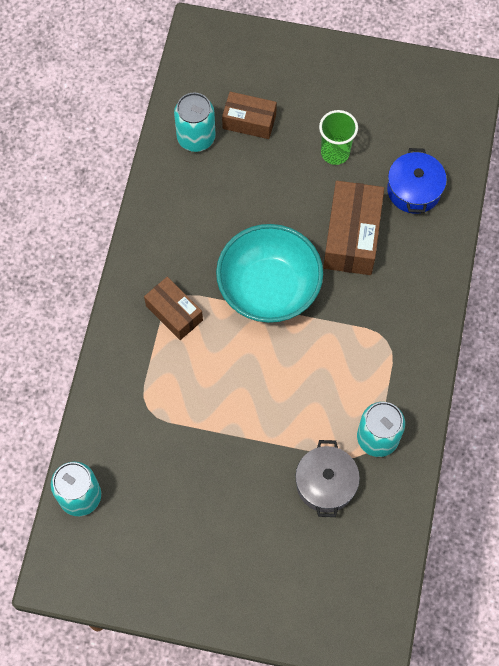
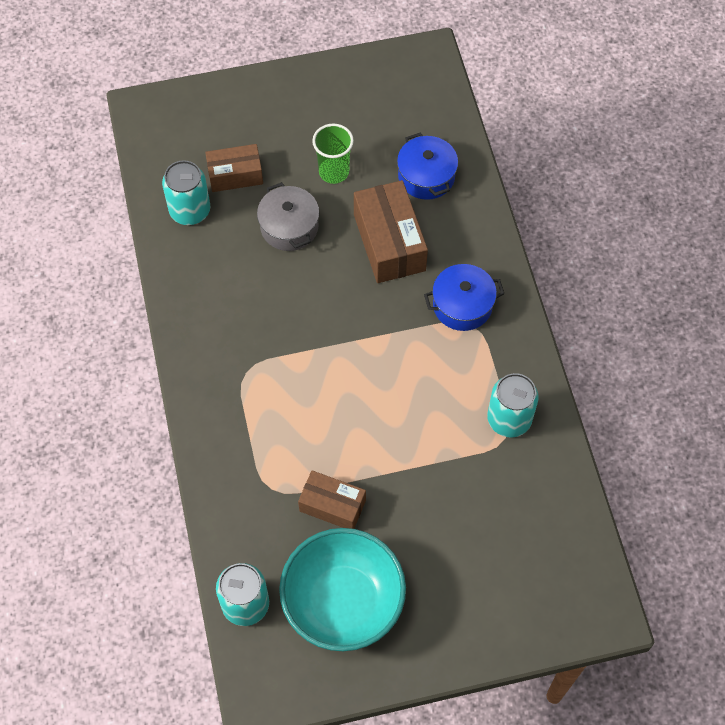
camera: 25 degrees left, 5 degrees down
(174, 313) = (252, 386): brown box -> brown box (332, 505)
(269, 288) = (334, 323): turquoise bowl -> turquoise bowl (343, 602)
(326, 484) = (482, 483): grey pot -> grey pot (289, 227)
(387, 319) = (462, 305): none -> blue pot

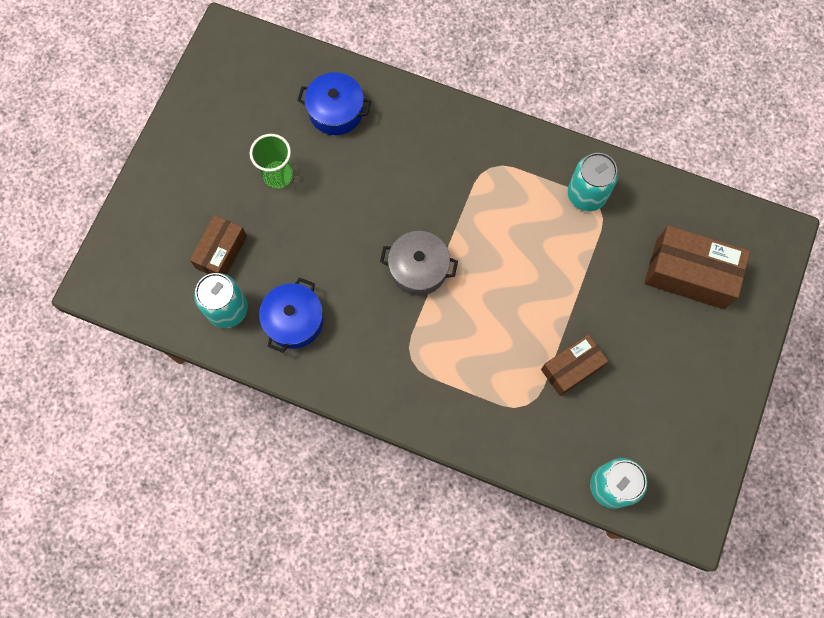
camera: 55 degrees left, 10 degrees up
(289, 227) = (303, 242): grey pot -> grey pot (418, 268)
(343, 602) = (655, 411): turquoise bowl -> none
(389, 242) = (374, 177): brown box -> brown box (689, 274)
(462, 305) = (468, 162): blue pot -> blue pot (294, 320)

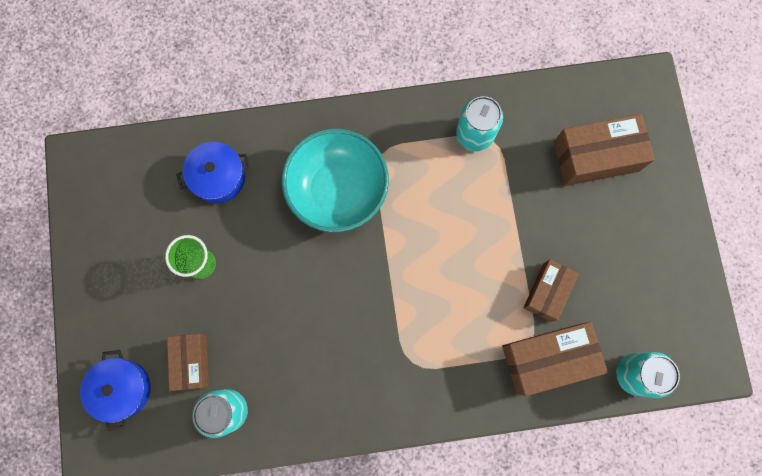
camera: 30 degrees left, 5 degrees up
(294, 320) = (292, 386): blue pot -> blue pot (122, 389)
(418, 268) = (372, 278): grey pot -> none
(433, 177) = (337, 190): none -> turquoise bowl
(537, 426) = (548, 358): none -> brown box

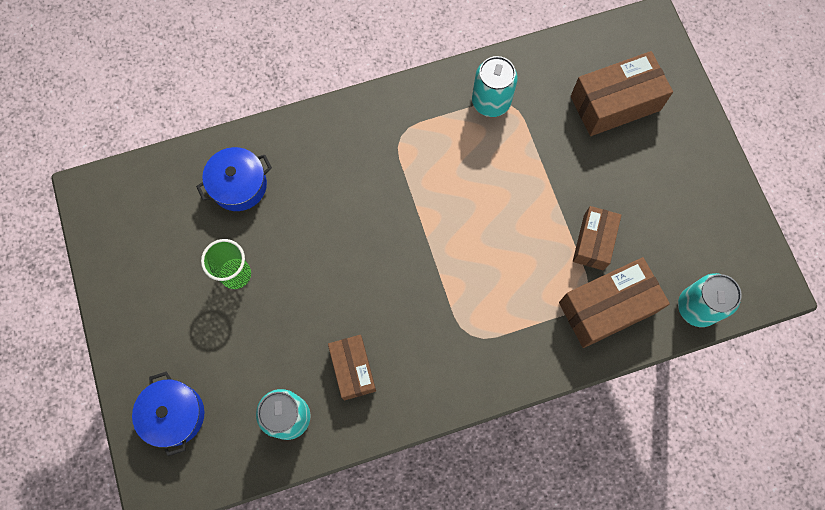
camera: 10 degrees left, 5 degrees down
(192, 362) = (243, 374): brown box -> brown box (353, 369)
(337, 190) = (363, 178): turquoise bowl -> none

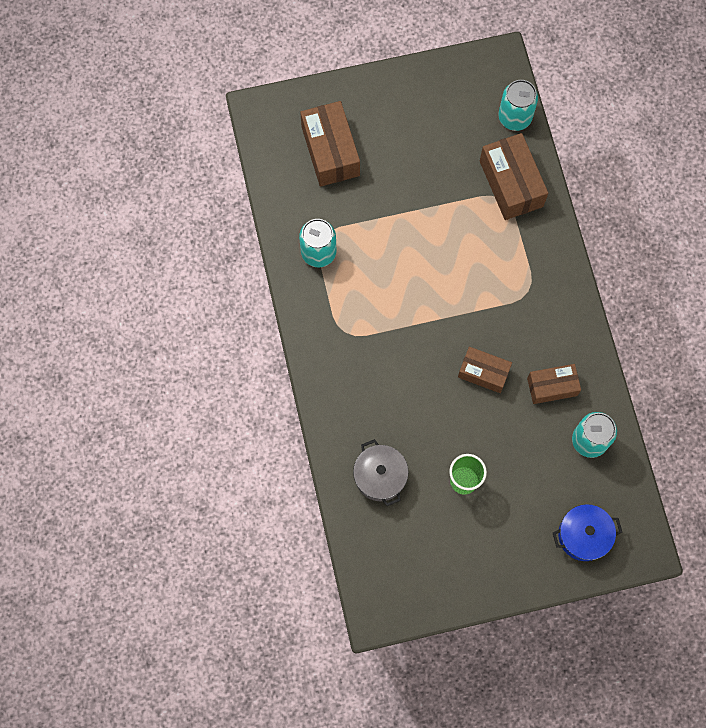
camera: 85 degrees left, 0 degrees up
(239, 185) = (380, 476): blue pot -> grey pot
(593, 242) = (455, 186): brown box -> brown box (483, 373)

